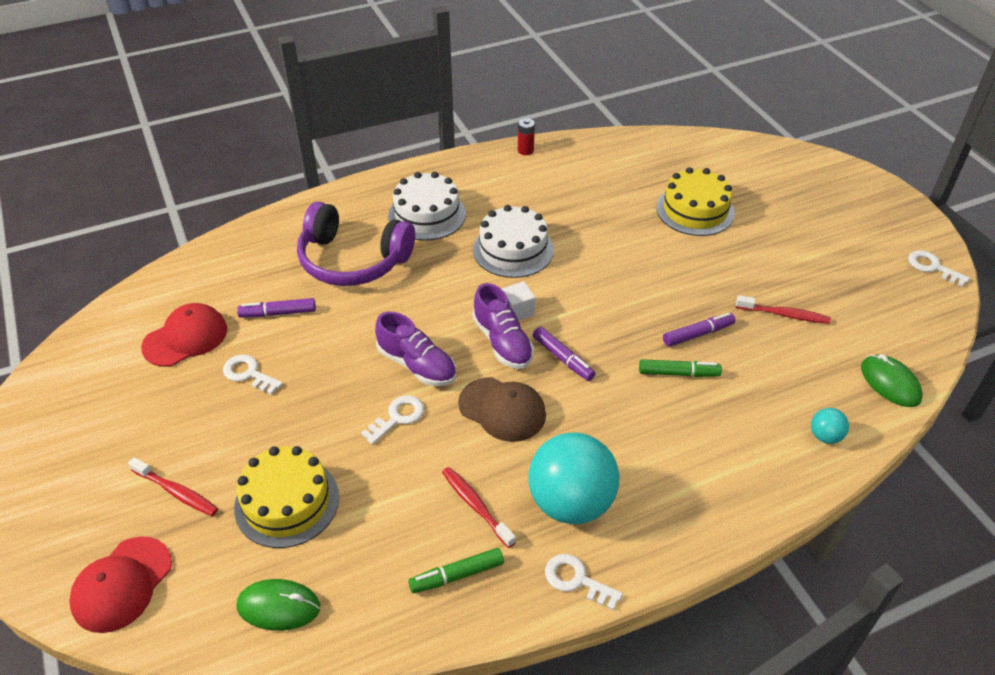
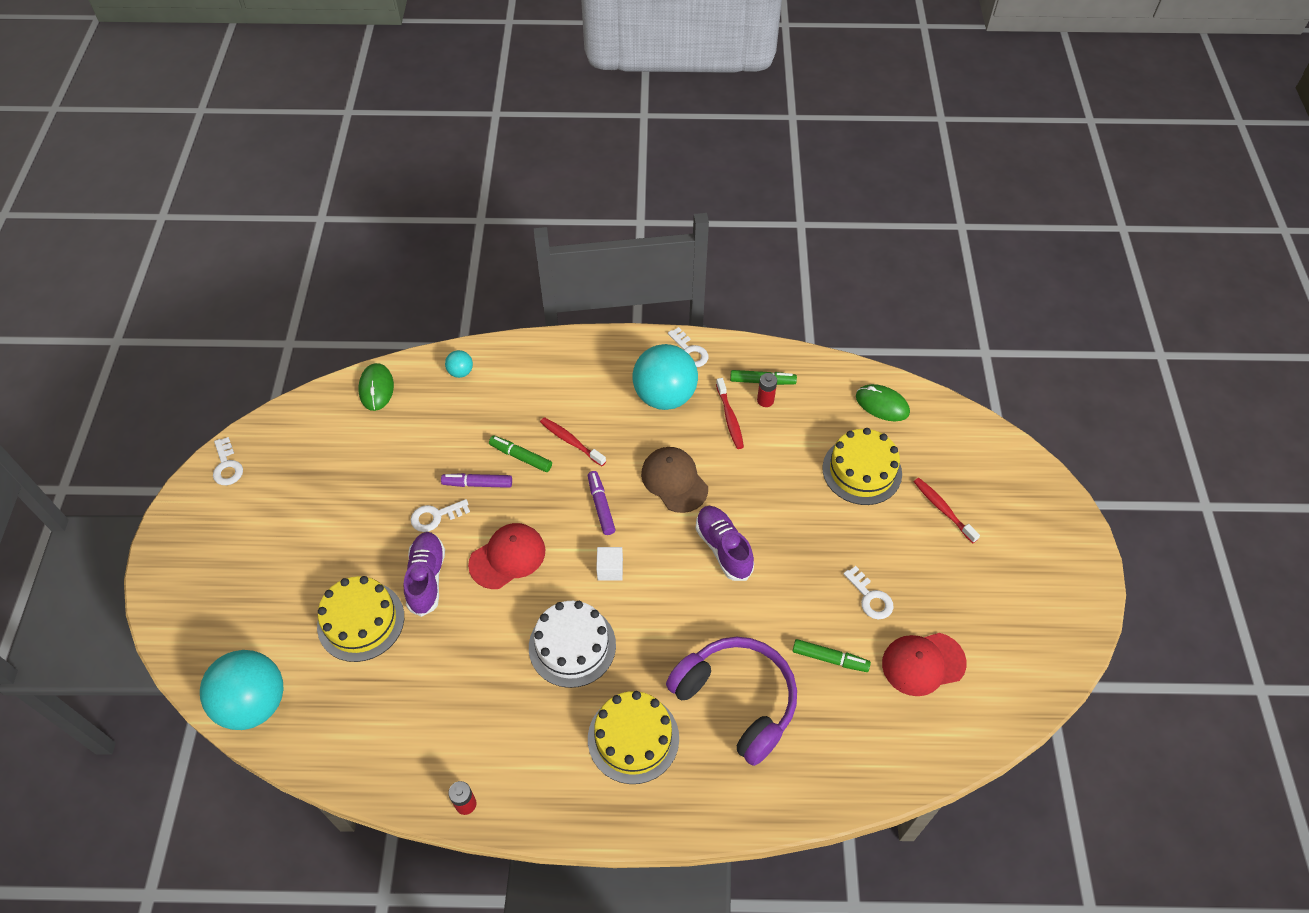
camera: 155 degrees left, 10 degrees up
(122, 584) = (985, 456): red cap -> red cap (507, 557)
(278, 313) = (830, 659): purple marker -> green marker
(397, 417) = (758, 506): white key -> white key (435, 516)
(427, 214) = (633, 738): white cake -> yellow cake
(441, 548) = (765, 400): none -> red battery
(502, 342) = (641, 542): purple shoe -> purple shoe (426, 578)
(719, 149) = (254, 703): none -> turquoise ball
(784, 314) = (393, 473): red toothbrush -> red toothbrush (571, 441)

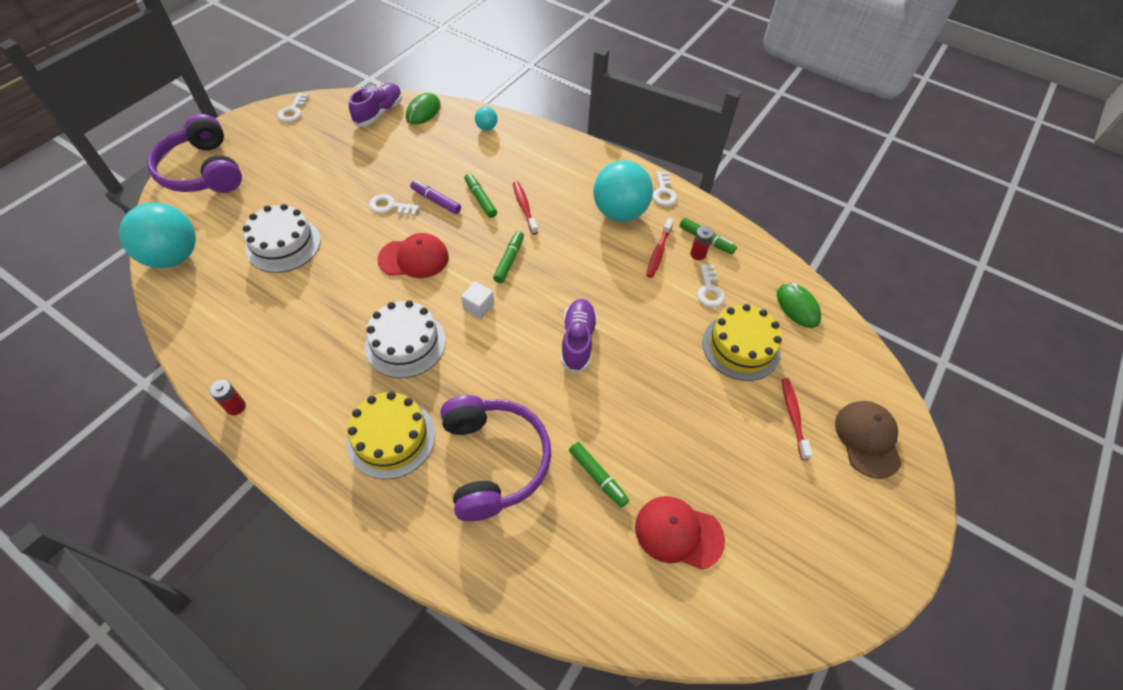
camera: 30 degrees right, 0 degrees up
(191, 593) = (203, 171): none -> purple headphones
(361, 621) = (283, 244): yellow cake -> white cake
(426, 578) = (349, 241): purple shoe -> purple shoe (379, 113)
(601, 506) = (509, 260): purple marker -> green marker
(674, 481) = (578, 273): brown cap -> brown cap (867, 439)
(870, 597) = (672, 449): white key -> white key (709, 290)

